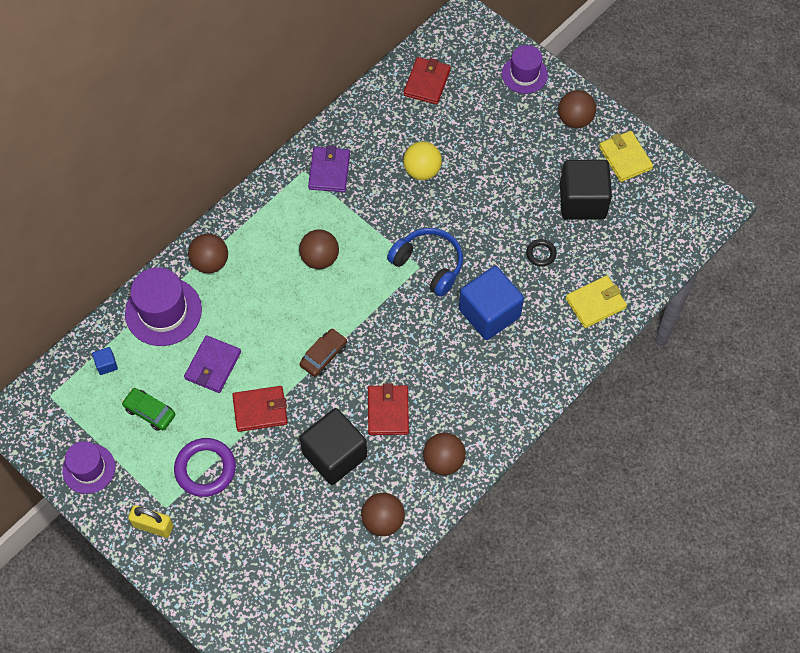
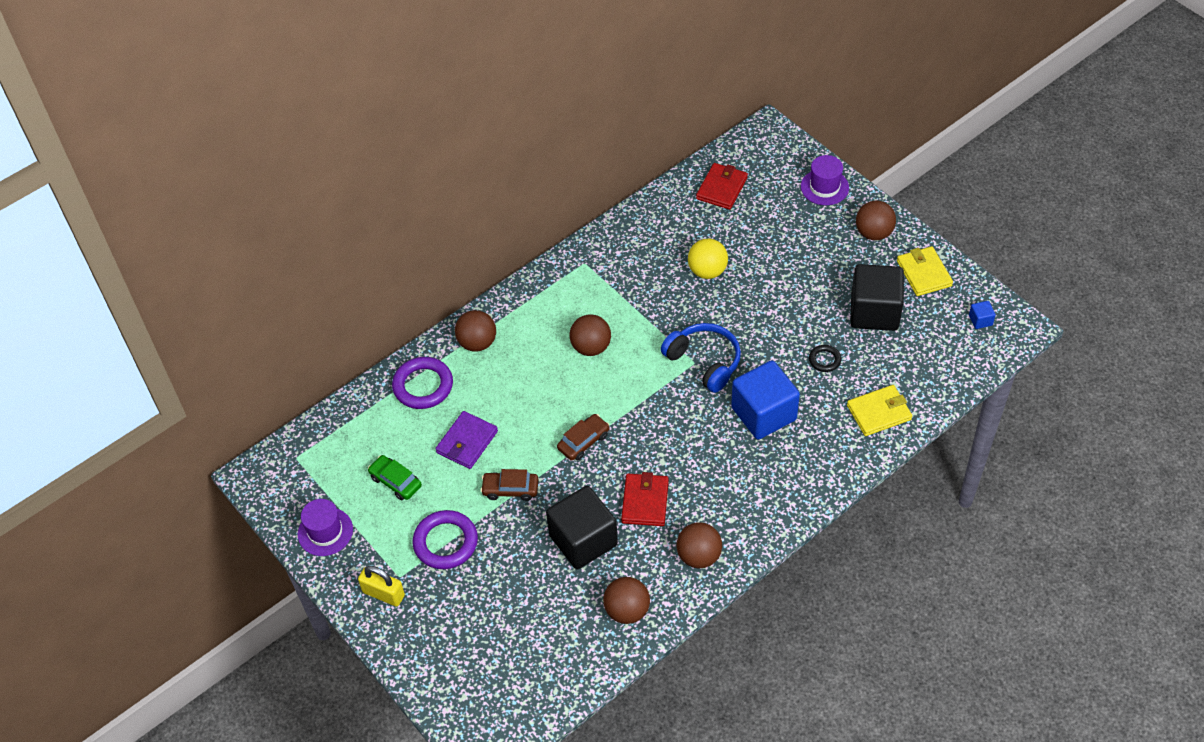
camera: 10 degrees right, 10 degrees down
(106, 364) = (358, 432): blue cube -> blue cube (980, 320)
(163, 311) = (423, 386): purple hat -> purple ring
(260, 410) = (510, 489): red wallet -> brown car
(329, 171) = (611, 265): purple wallet -> none

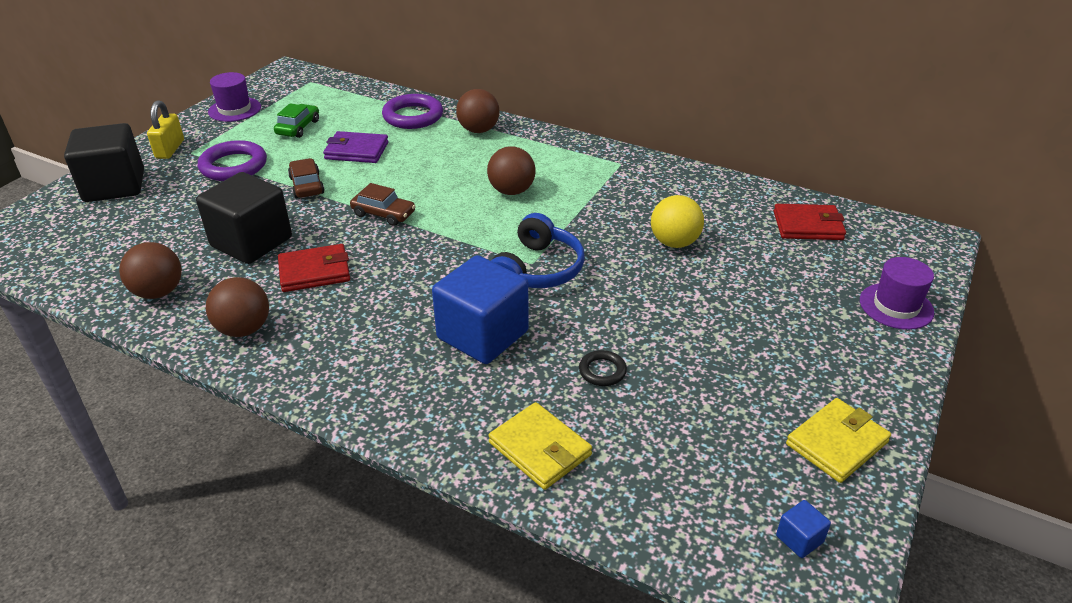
camera: 65 degrees right, 15 degrees down
(873, 233) = (863, 371): brown ball -> none
(874, 312) = (721, 403): black cube -> black cube (114, 186)

